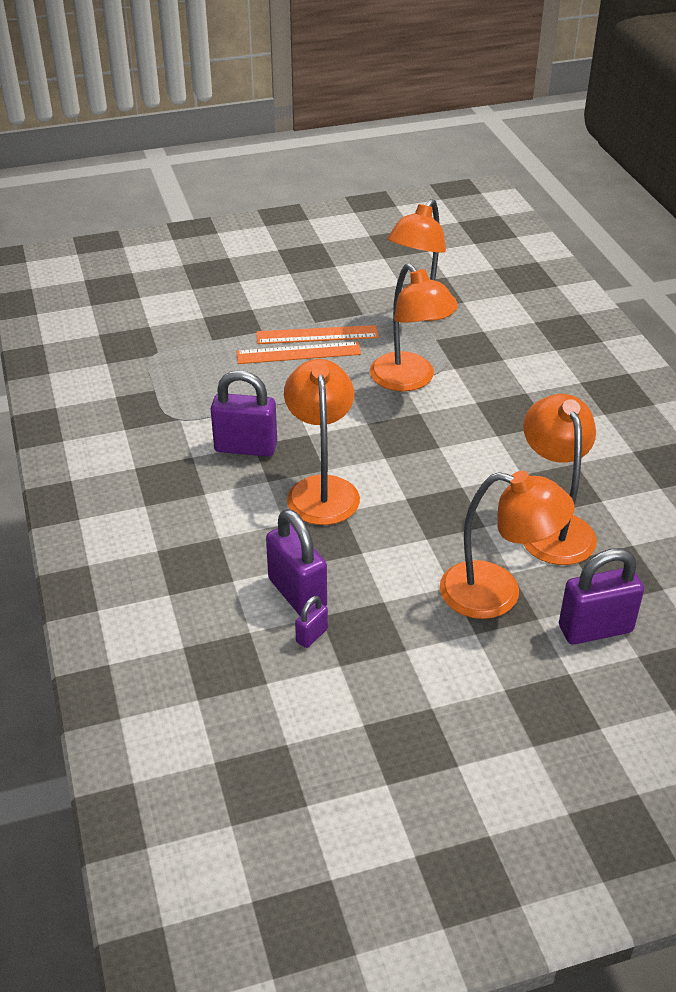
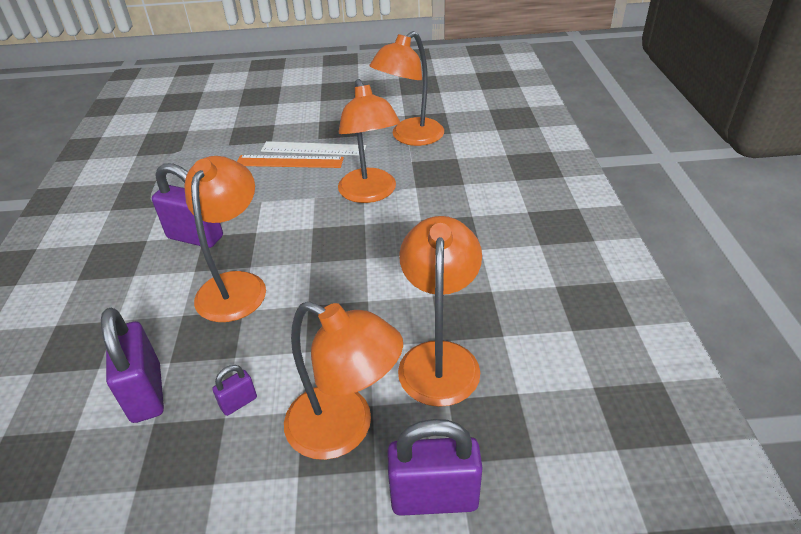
camera: 15 degrees right, 0 degrees up
(311, 635) = (129, 446): purple padlock -> purple padlock (239, 402)
(317, 335) = (313, 149): orange ruler -> white ruler

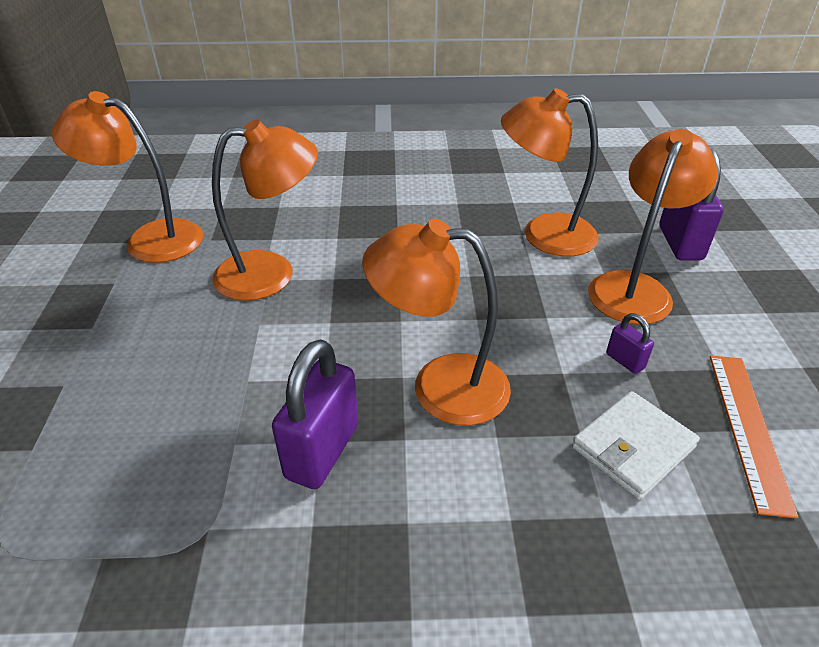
camera: 90 degrees left, 0 degrees up
(146, 393) = (633, 447): purple padlock -> white wallet
(289, 161) = (146, 356): orange ruler -> orange ruler (747, 428)
(313, 149) = (122, 330): white ruler -> none
(410, 137) = (150, 239): orange lamp -> orange lamp turned 150 degrees clockwise

